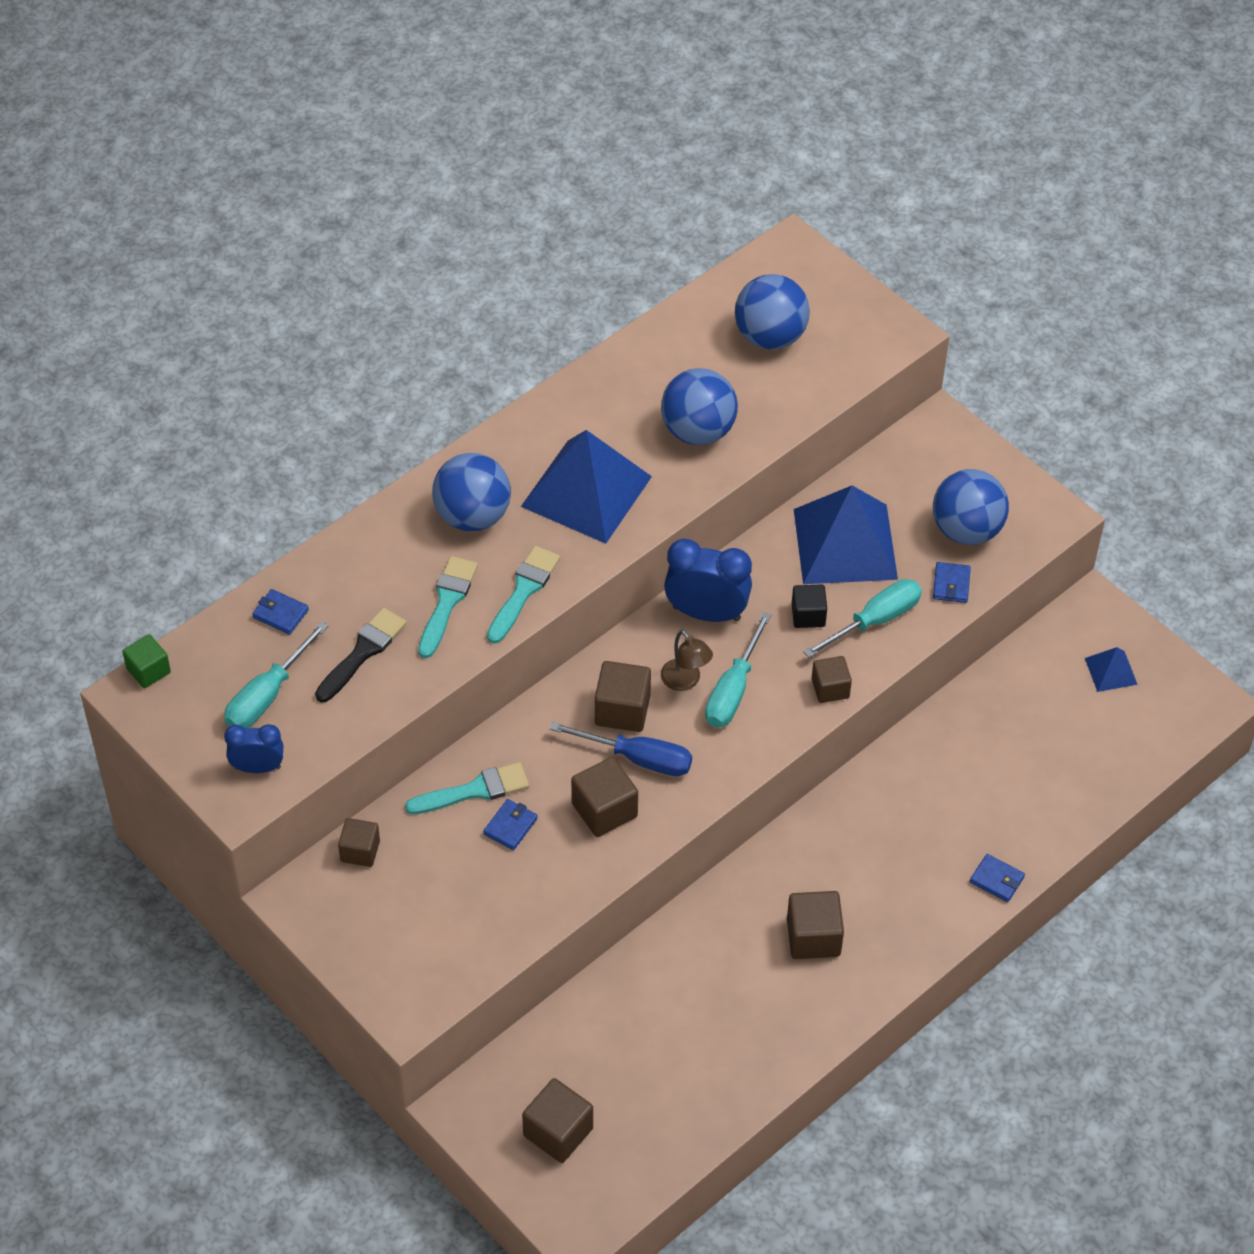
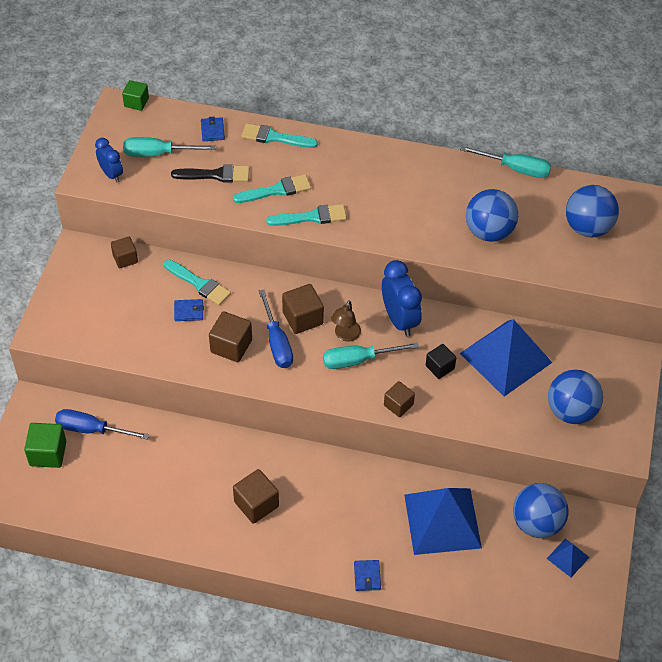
camera: 55 degrees right, 0 degrees up
(354, 554) = (274, 137): none -> turquoise brush
(472, 516) = (341, 170): blue ball -> blue ball (537, 523)
(558, 1132) = (48, 453): brown cube -> green cube
(559, 1061) = (91, 429): none -> blue screwdriver
(586, 491) = (401, 207): blue pyramid -> blue pyramid (442, 521)
(875, 620) = (464, 401): turquoise screwdriver -> turquoise screwdriver (515, 169)
(951, 584) = (524, 425): blue wallet -> none

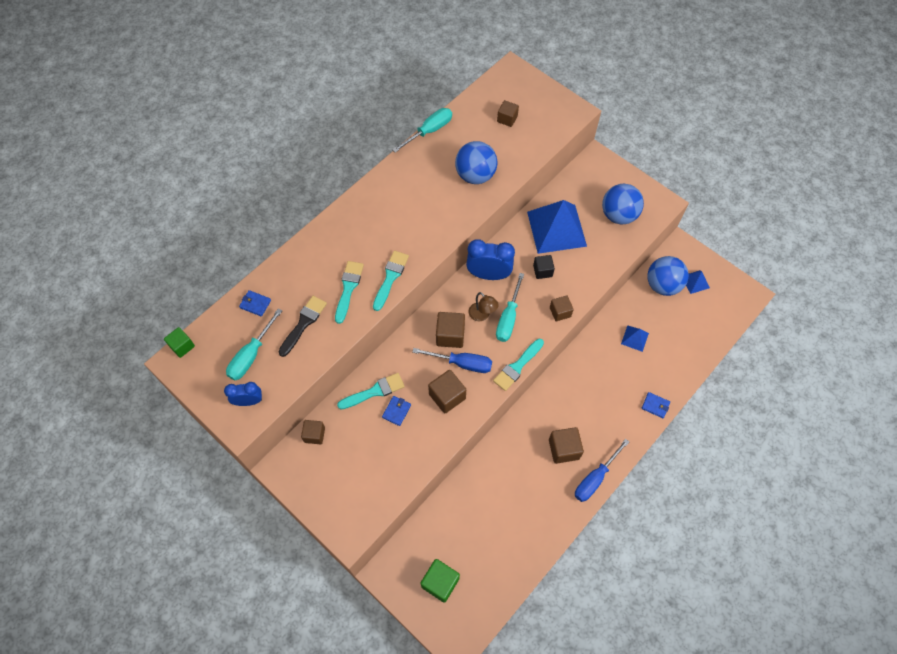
camera: 60 degrees left, 10 degrees up
(91, 429) = (436, 538): blue screwdriver -> blue screwdriver (595, 478)
(274, 137) = (294, 264): turquoise brush -> turquoise brush (517, 366)
(442, 521) = (635, 338): blue pyramid -> blue pyramid, size x0.45
(587, 228) = (507, 119): blue ball -> brown cube

